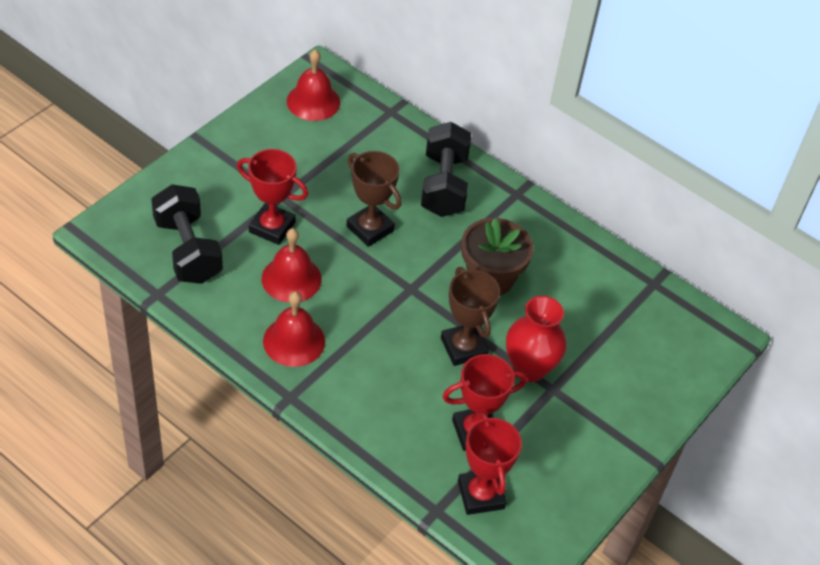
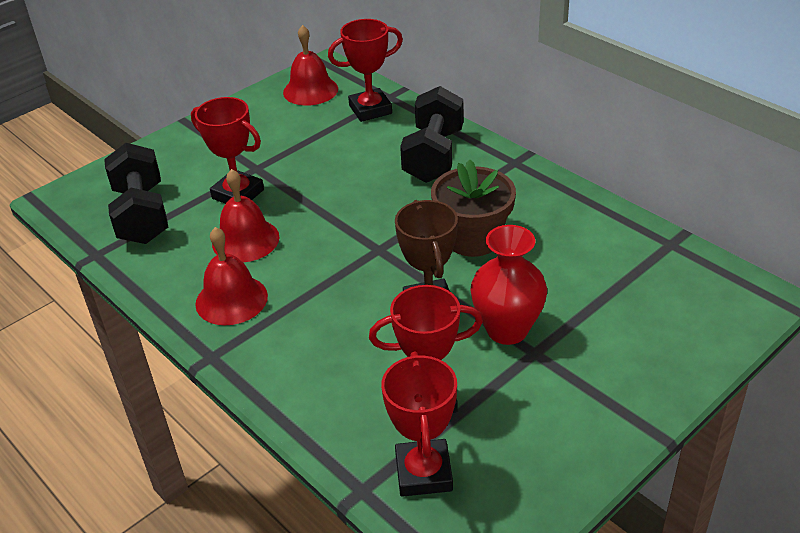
camera: 15 degrees right, 10 degrees down
(370, 229) = (344, 194): brown trophy -> none
(376, 128) = (370, 109): none -> red trophy

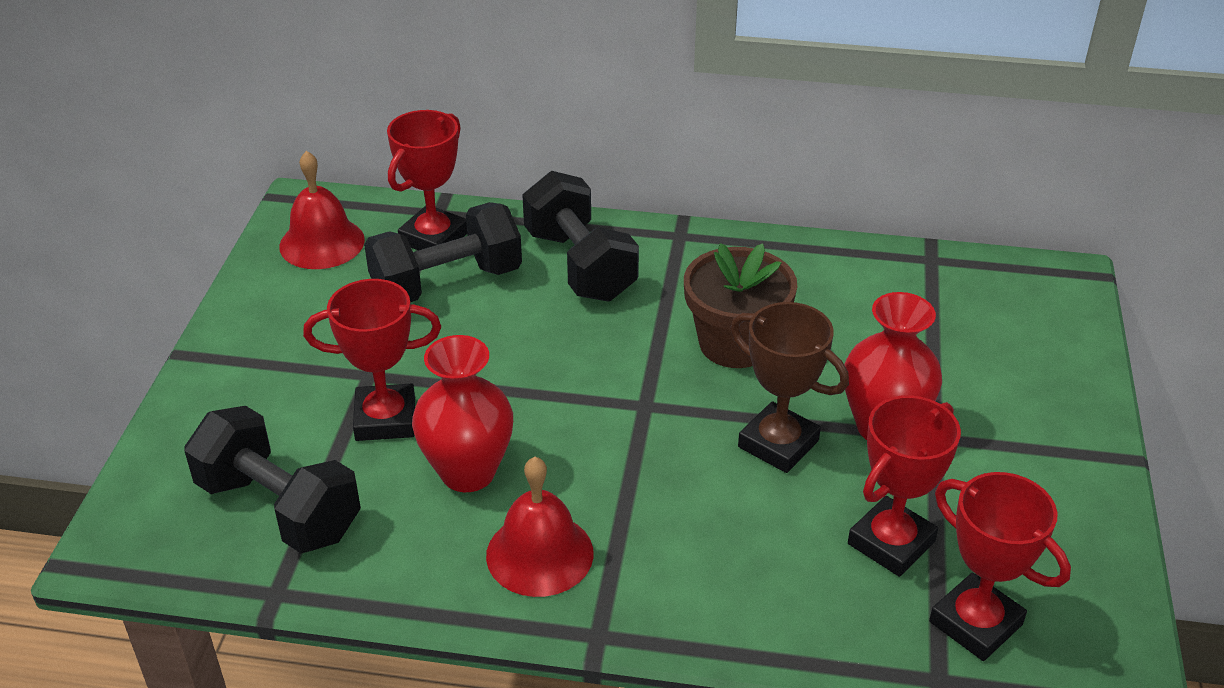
camera: 40 degrees left, 0 degrees up
(245, 240) = (468, 472): red bell -> red vase
(349, 137) = (447, 283): none -> black dumbbell

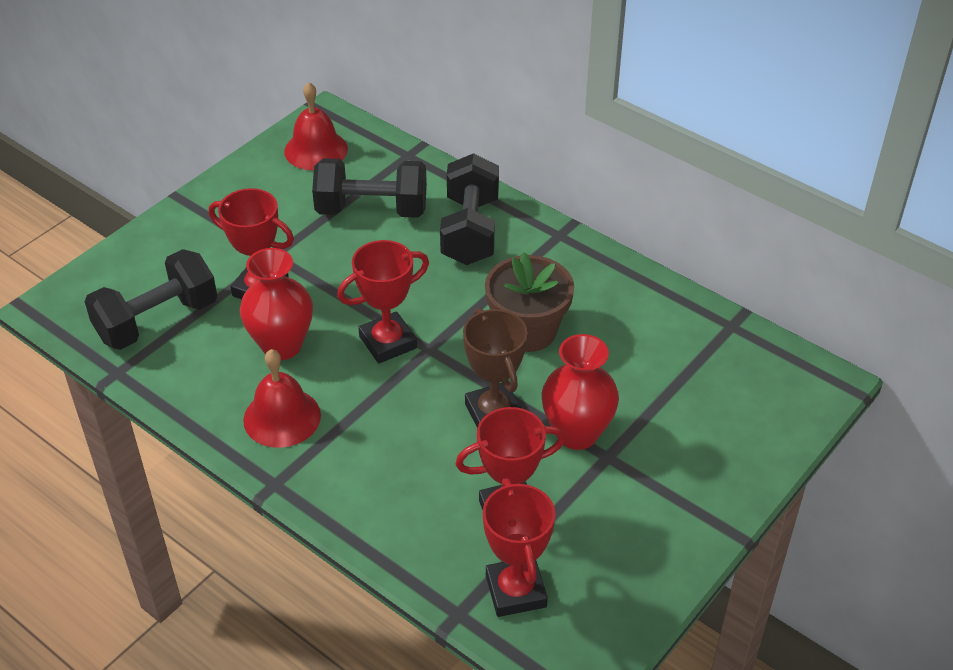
camera: 30 degrees right, 5 degrees up
(279, 508) = (157, 321): black dumbbell -> black dumbbell turned 75 degrees clockwise
(433, 238) = (389, 173): red trophy -> red trophy (388, 342)

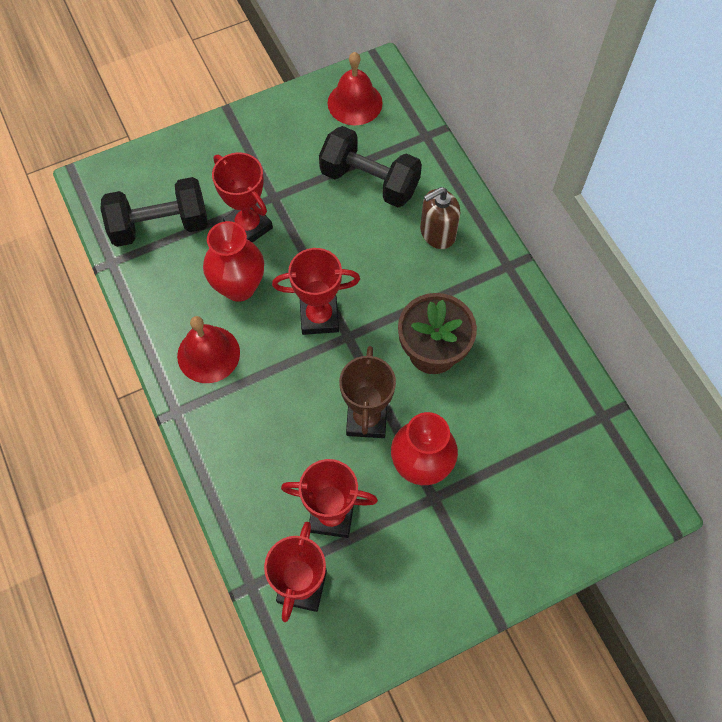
camera: 25 degrees right, 20 degrees up
(470, 231) = (437, 233): black dumbbell -> brown soap dispenser

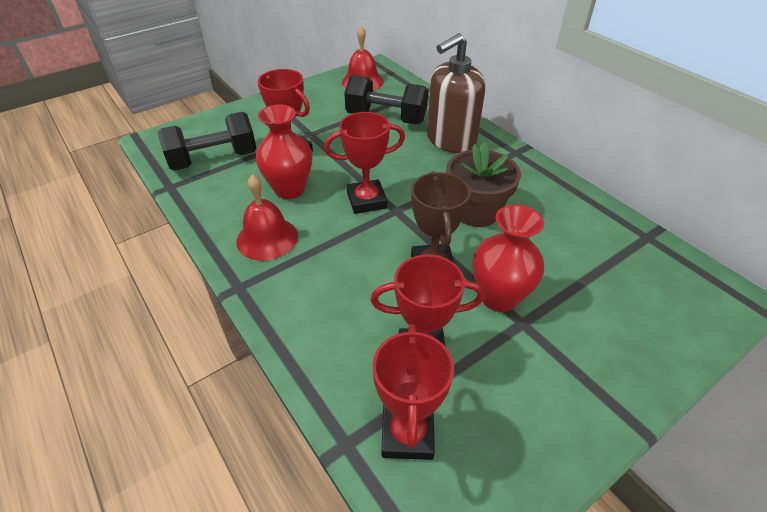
camera: 10 degrees left, 20 degrees down
(437, 233) = (450, 140): brown soap dispenser -> brown soap dispenser, size x1.59

